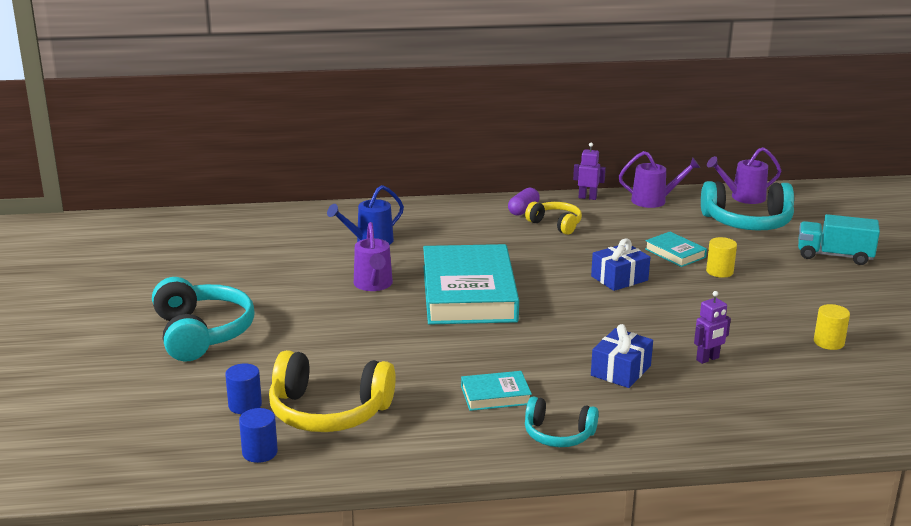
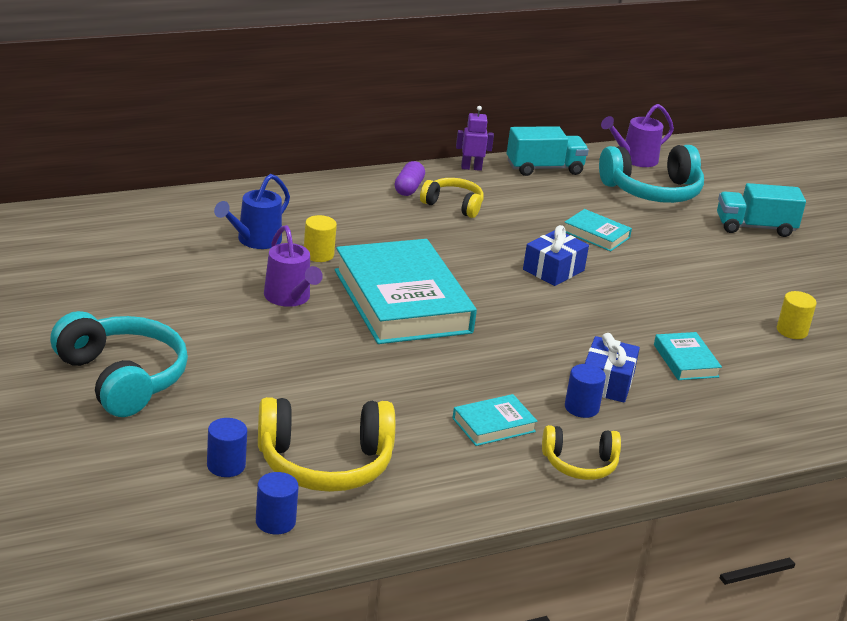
camera: 20 degrees left, 5 degrees up
(558, 434) = (579, 464): turquoise headphones -> yellow headphones
(585, 389) = (581, 408): none -> blue cylinder
(654, 200) = (544, 168): purple watering can -> turquoise truck
(707, 359) = (686, 361): purple robot -> turquoise book
(719, 271) = (651, 254): yellow cylinder -> yellow cylinder (318, 254)

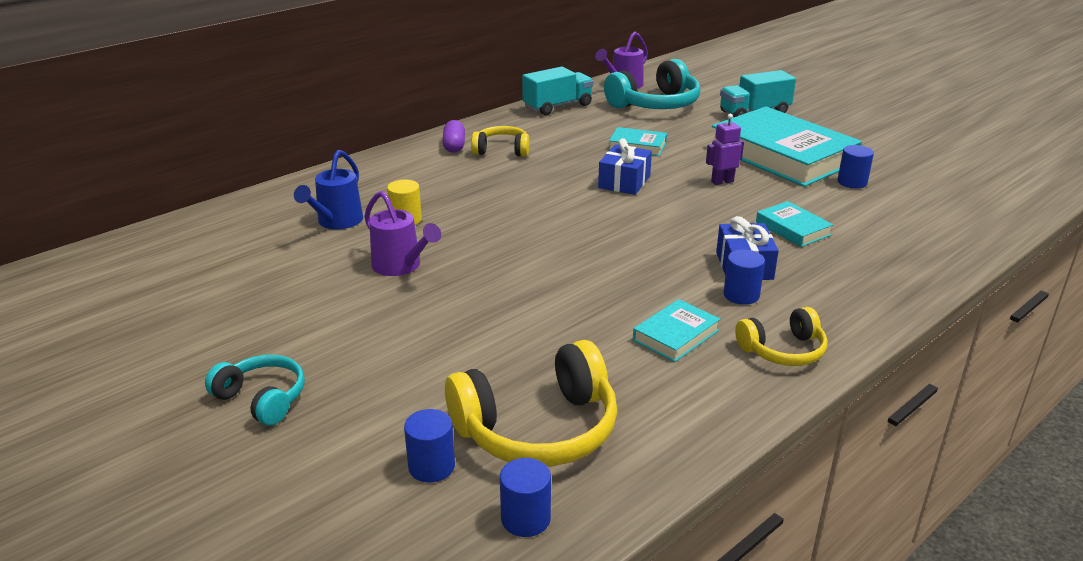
camera: 15 degrees left, 0 degrees up
(122, 378) = (262, 399): turquoise headphones -> turquoise headphones, size x0.58
(402, 301) = (510, 241): turquoise book -> turquoise book (782, 155)
(471, 168) = (497, 119): purple robot -> purple robot (722, 181)
(792, 331) = (852, 182): yellow cylinder -> blue cylinder

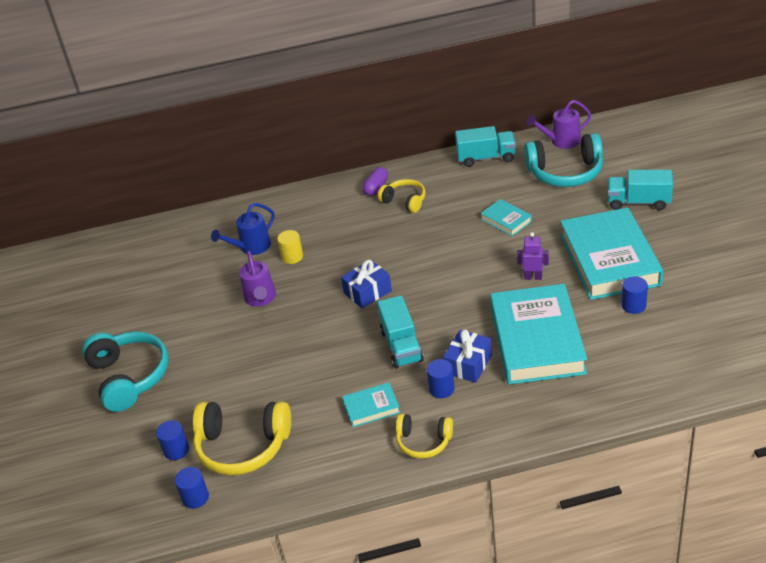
camera: 35 degrees right, 10 degrees up
(262, 399) = (129, 377): turquoise headphones -> turquoise headphones, size x1.73
(624, 182) = (461, 258): blue gift -> blue gift (367, 292)
(643, 268) = (401, 346): none -> turquoise truck
(793, 228) = (537, 340): turquoise book -> turquoise book, size x2.27

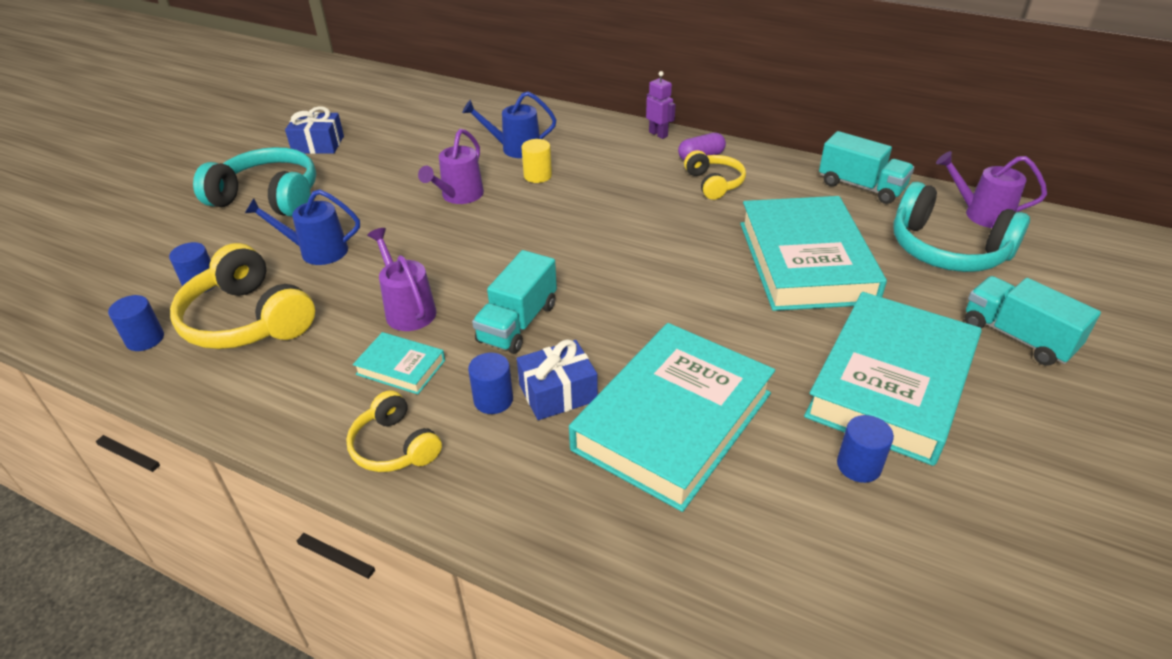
camera: 35 degrees right, 0 degrees up
(129, 377) = (268, 198): turquoise headphones -> turquoise headphones turned 90 degrees counterclockwise
(221, 385) = (316, 251): none -> blue watering can
(329, 379) = (407, 309): none -> purple watering can
(367, 292) = (560, 248): blue gift -> blue gift (318, 144)
(506, 220) = (805, 262): turquoise book -> turquoise book, size x2.27
(533, 277) = (761, 343): purple robot -> purple robot (658, 134)

